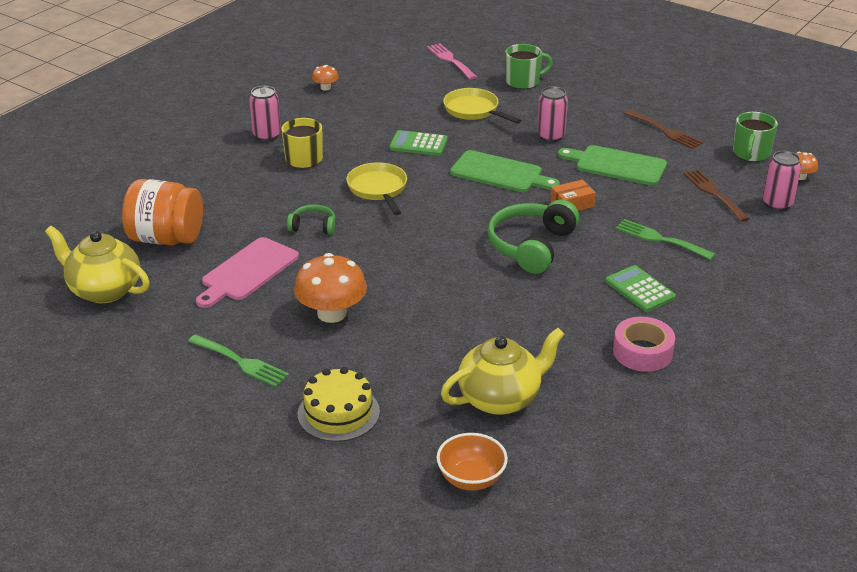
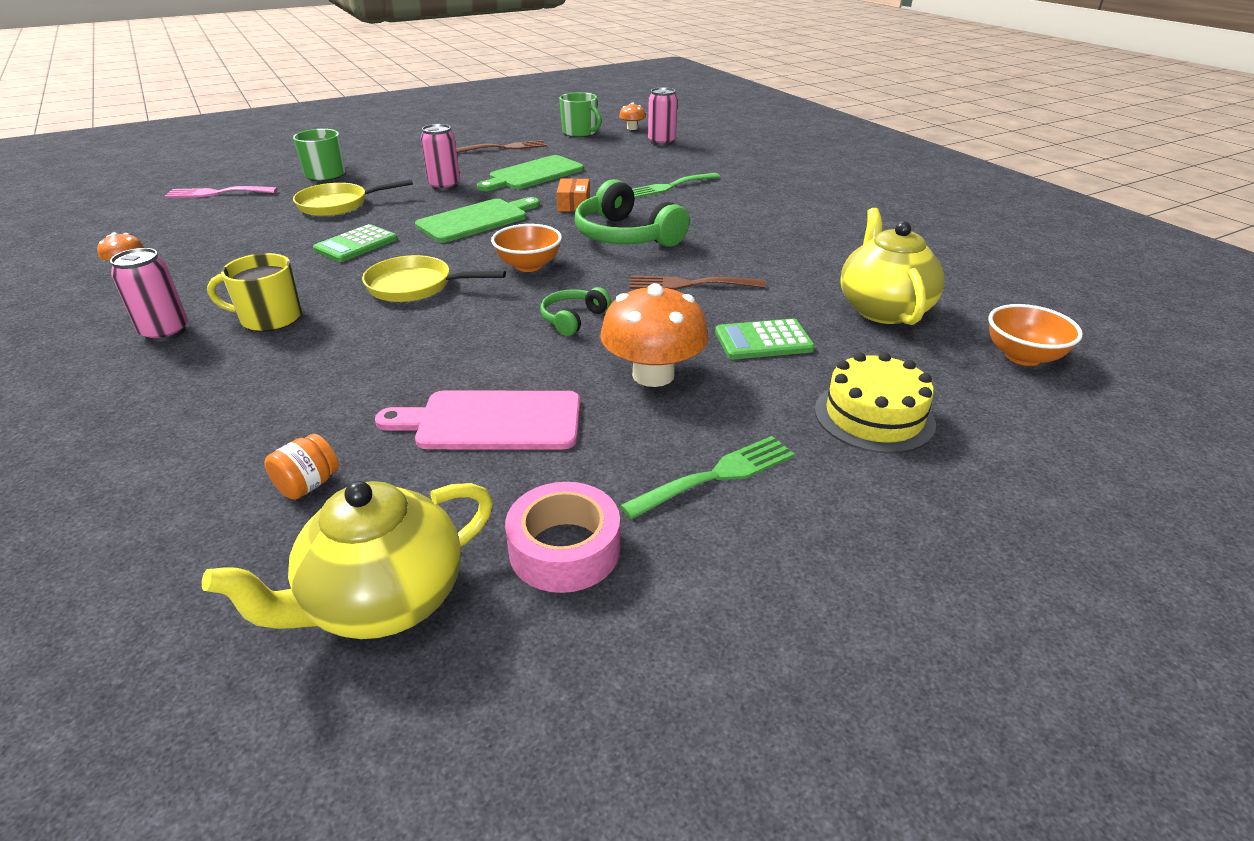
camera: 65 degrees left, 0 degrees up
(166, 238) = (308, 485): orange jar -> orange jar, size x0.43
(247, 272) = (492, 421): pink cutting board -> pink cutting board turned 120 degrees clockwise
(313, 226) = (441, 345): green headphones -> green headphones (573, 319)
(443, 220) = (529, 266): none -> orange bowl
(640, 289) = (740, 210): green calculator -> green calculator (763, 341)
(642, 352) = (837, 231): pink tape -> pink tape (564, 549)
(714, 193) = (622, 155): brown fork -> brown fork (689, 284)

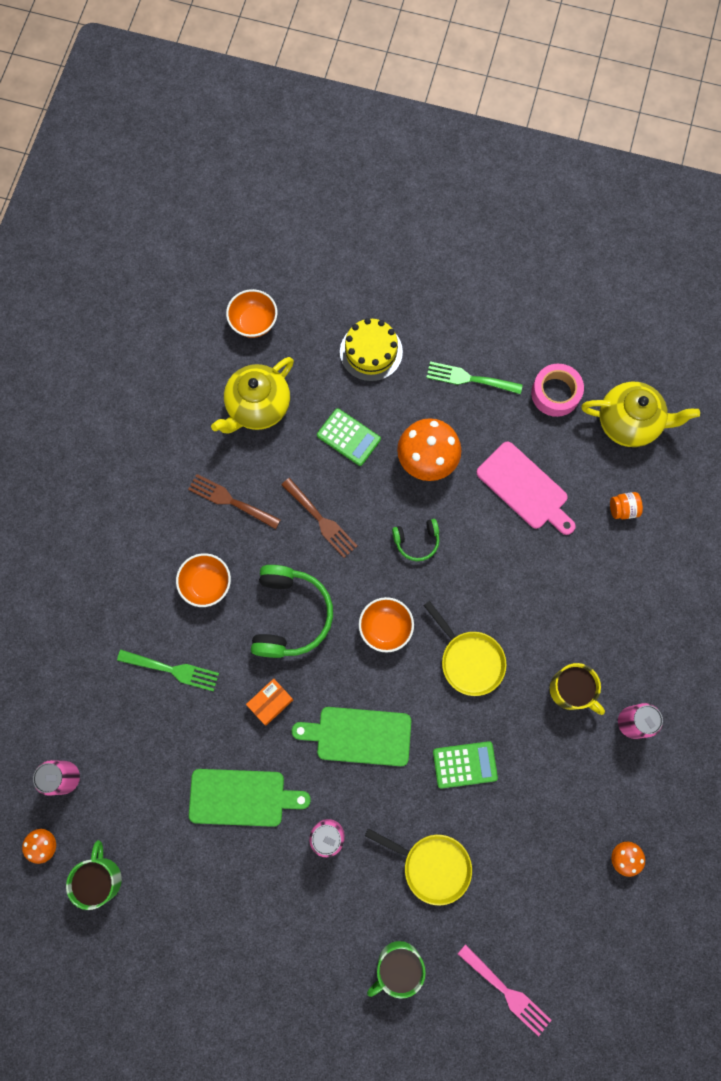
camera: 135 degrees left, 40 degrees up
(505, 147) = (203, 897): brown fork -> brown fork (230, 501)
(718, 219) = (206, 584): none -> orange bowl

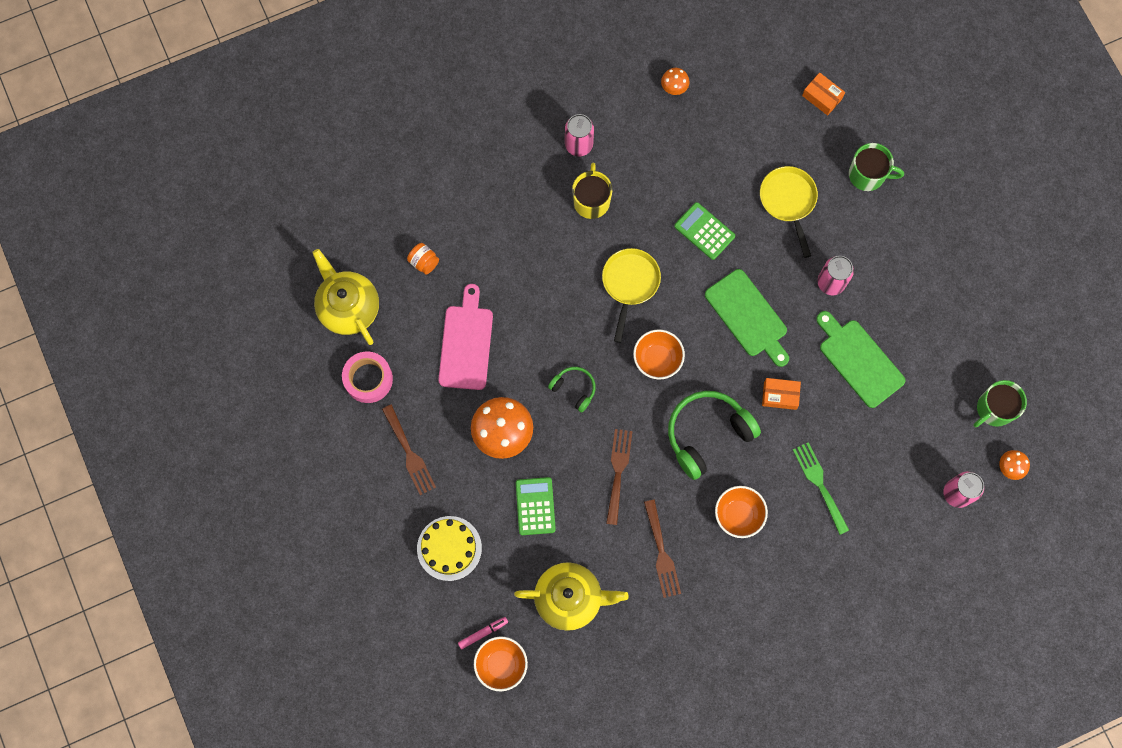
camera: 130 degrees left, 0 degrees up
(287, 327) = (483, 633): none -> pink marker
(469, 379) = (409, 453): green fork -> brown fork
(507, 992) = (822, 97): pink fork -> orange box

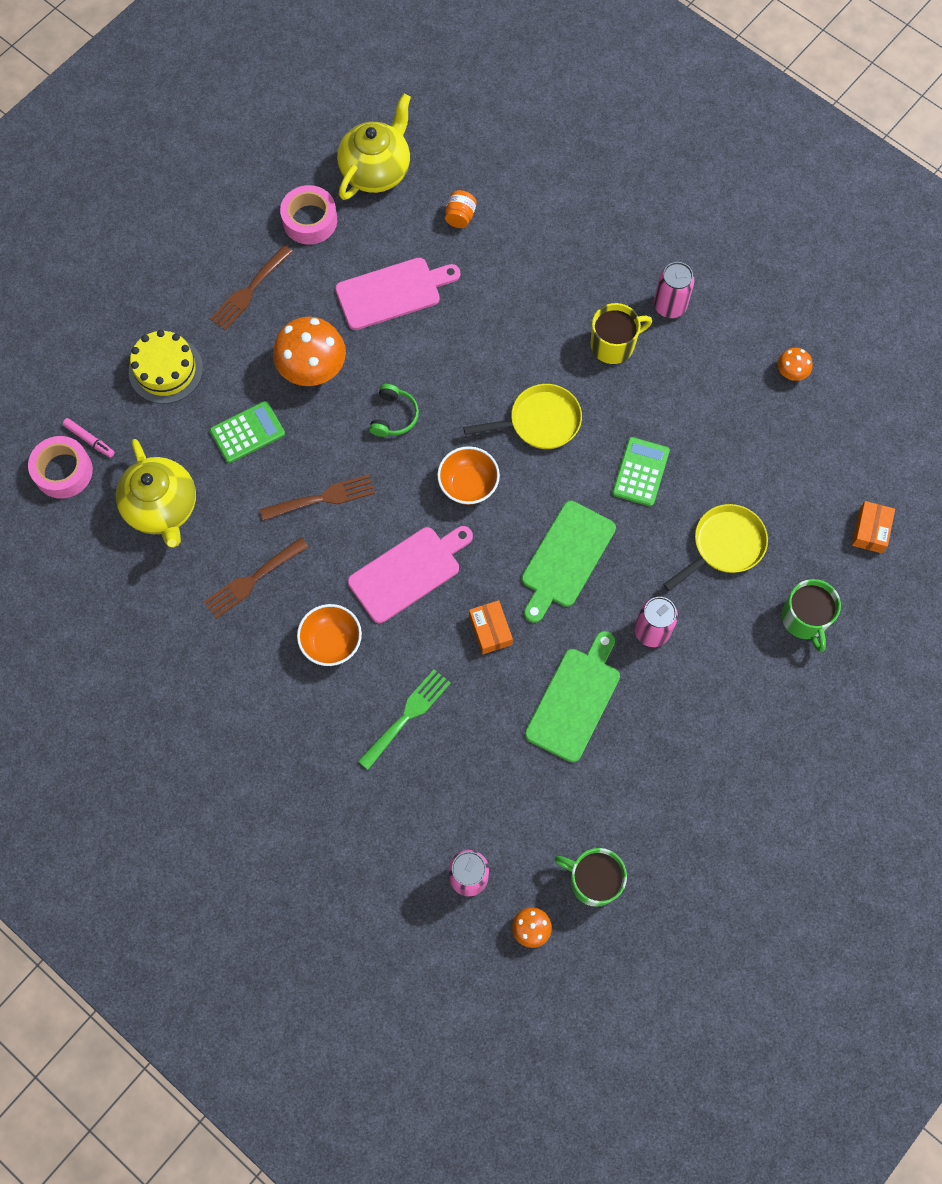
camera: 65 degrees right, 5 degrees down
(501, 664) = (63, 471): orange bowl -> pink tape
(707, 434) = (408, 572): green headphones -> pink cutting board

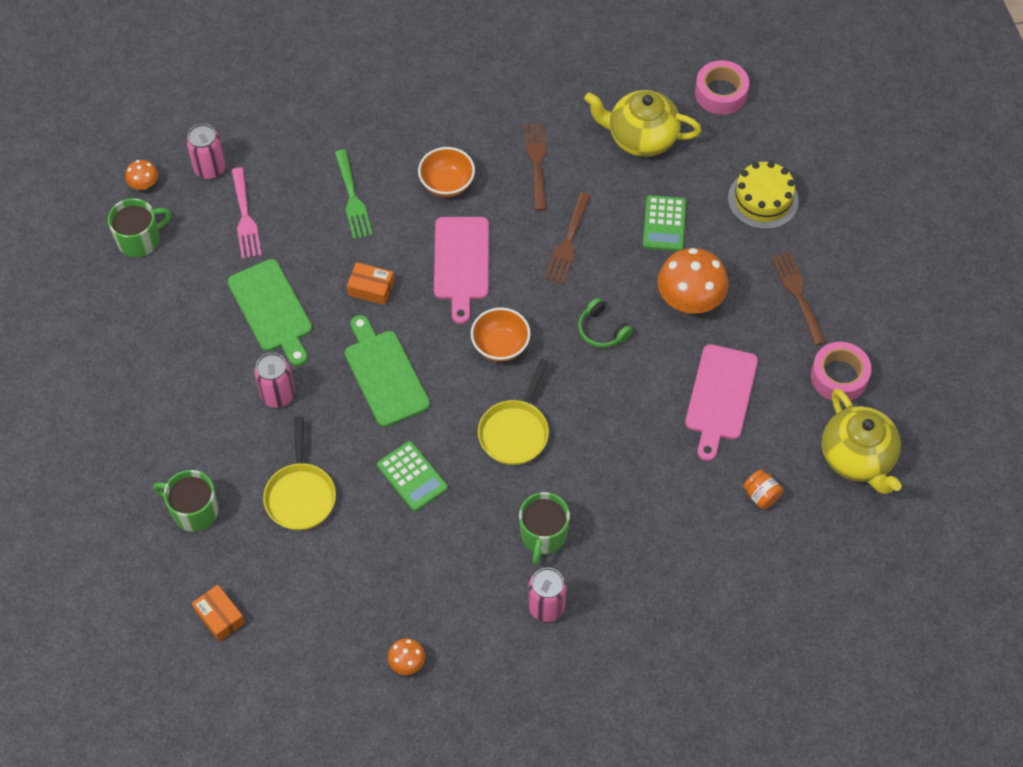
camera: 125 degrees right, 10 degrees down
(89, 440) = (736, 121): pink marker -> none
(498, 799) = (245, 217): none -> pink fork
(613, 344) = (543, 535): yellow mug -> green mug

